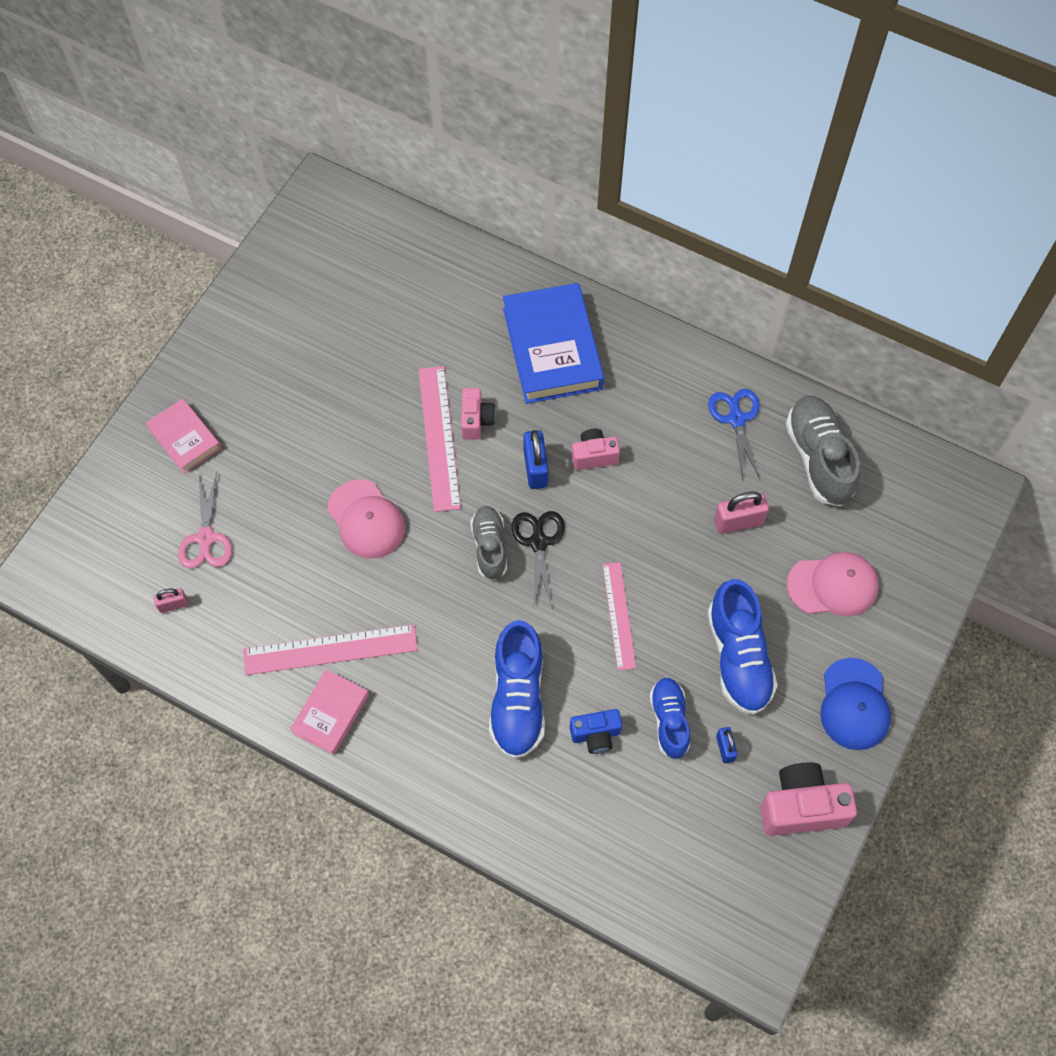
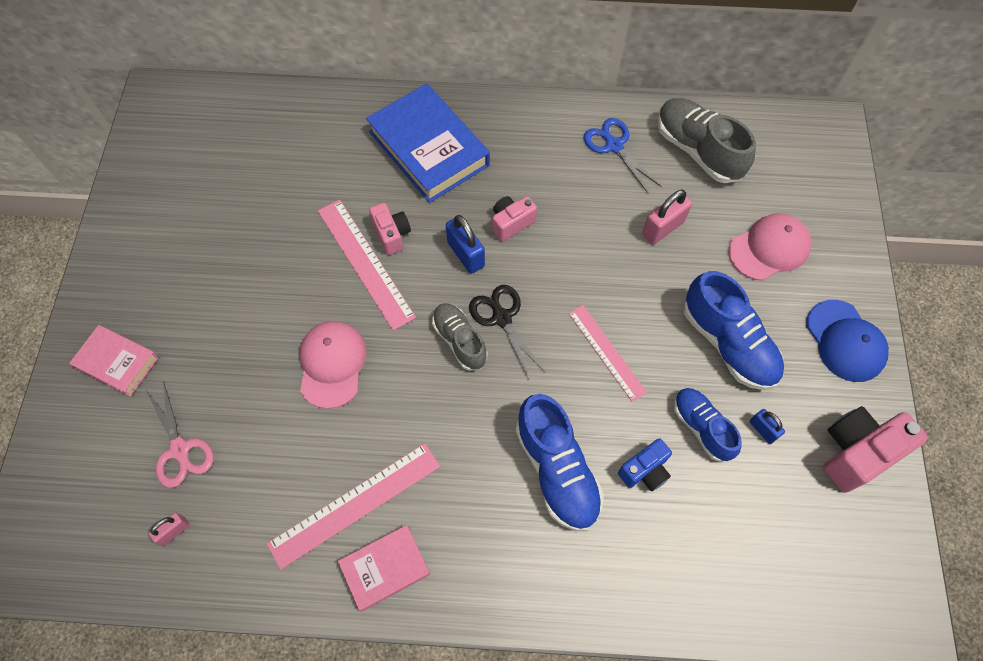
camera: 25 degrees left, 0 degrees up
(331, 714) = (385, 568): pink book -> pink book turned 60 degrees clockwise
(366, 519) = (332, 364): pink cap -> pink cap turned 120 degrees counterclockwise

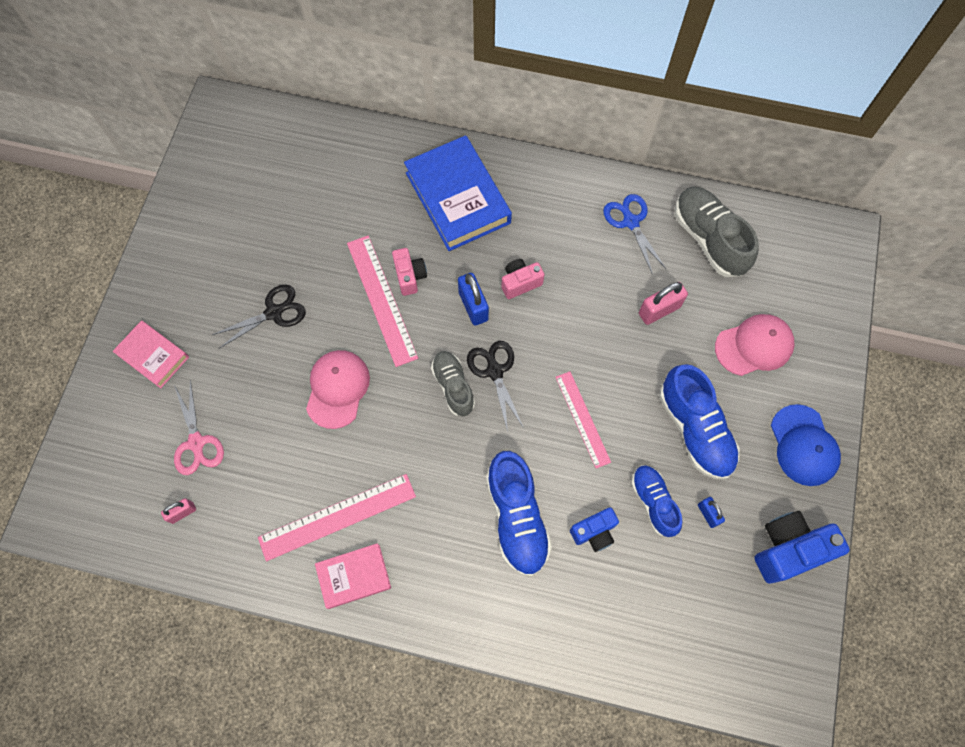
camera: 10 degrees right, 5 degrees up
(248, 294) = (274, 312): none -> black scissors
(856, 452) = (788, 549): pink camera -> blue camera

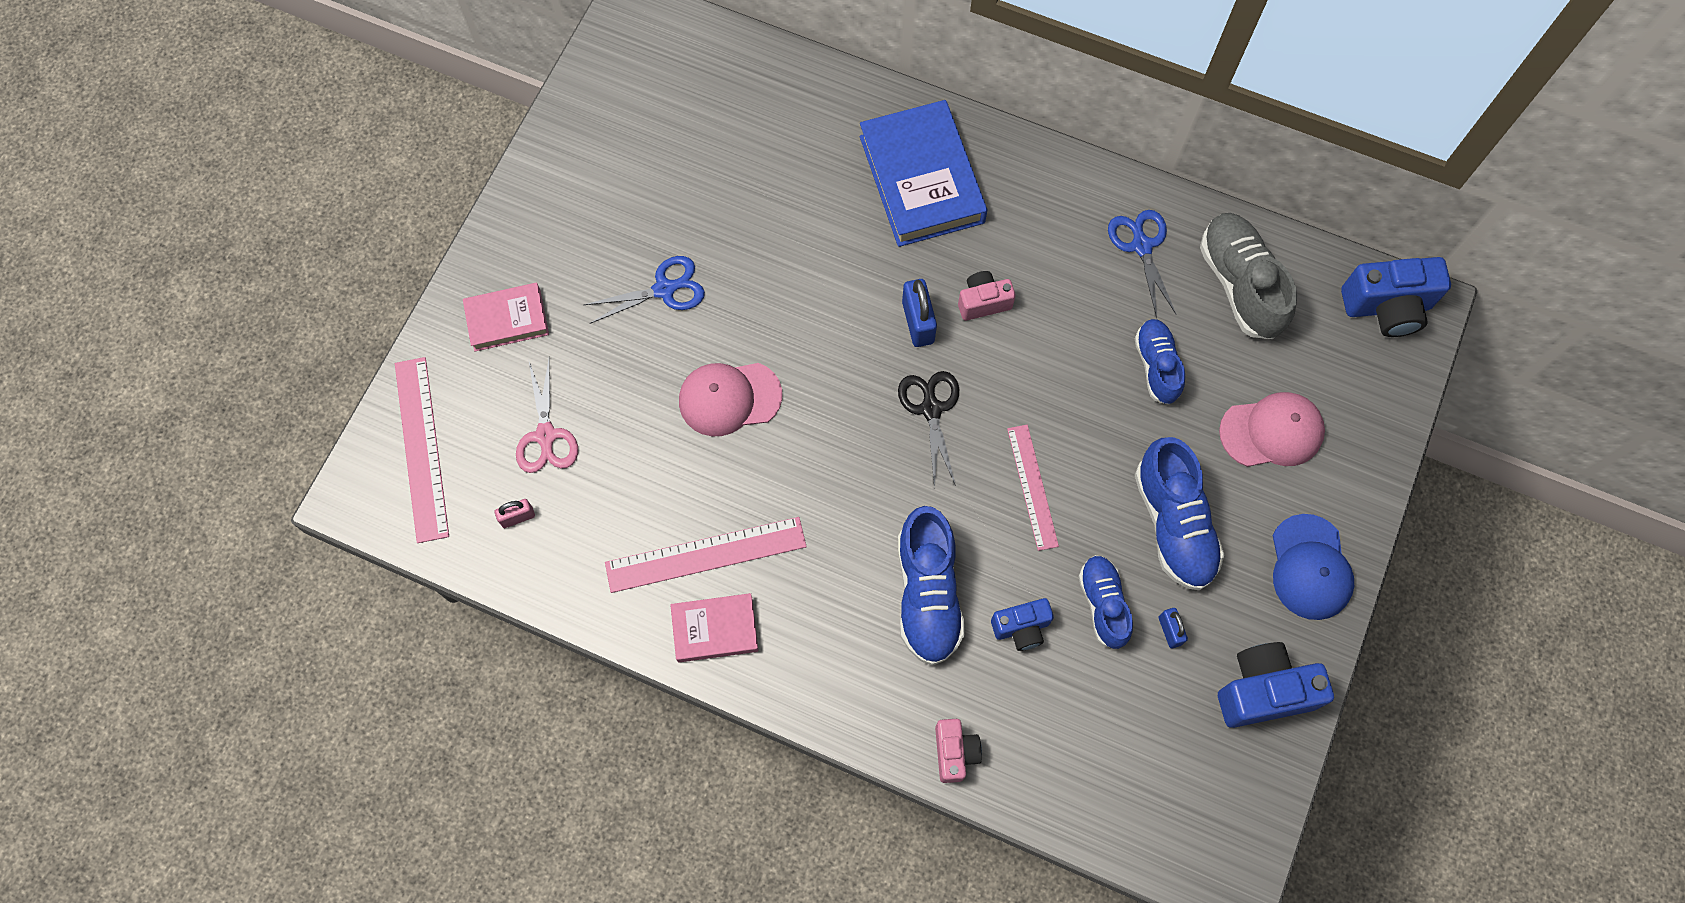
camera: 10 degrees right, 0 degrees up
(153, 356) = (507, 319): pink book -> pink book turned 60 degrees counterclockwise
(274, 312) = (664, 289): black scissors -> blue scissors
(337, 389) = (729, 398): pink cap -> pink cap turned 120 degrees counterclockwise
(382, 299) = (803, 295): pink ruler -> pink ruler (422, 448)
(410, 276) = (843, 271): pink camera -> pink camera (954, 752)
(453, 386) = (875, 419): grey shoe -> none
(659, 310) = (1156, 366): pink padlock -> blue shoe
(819, 239) = (1386, 307): none -> blue camera

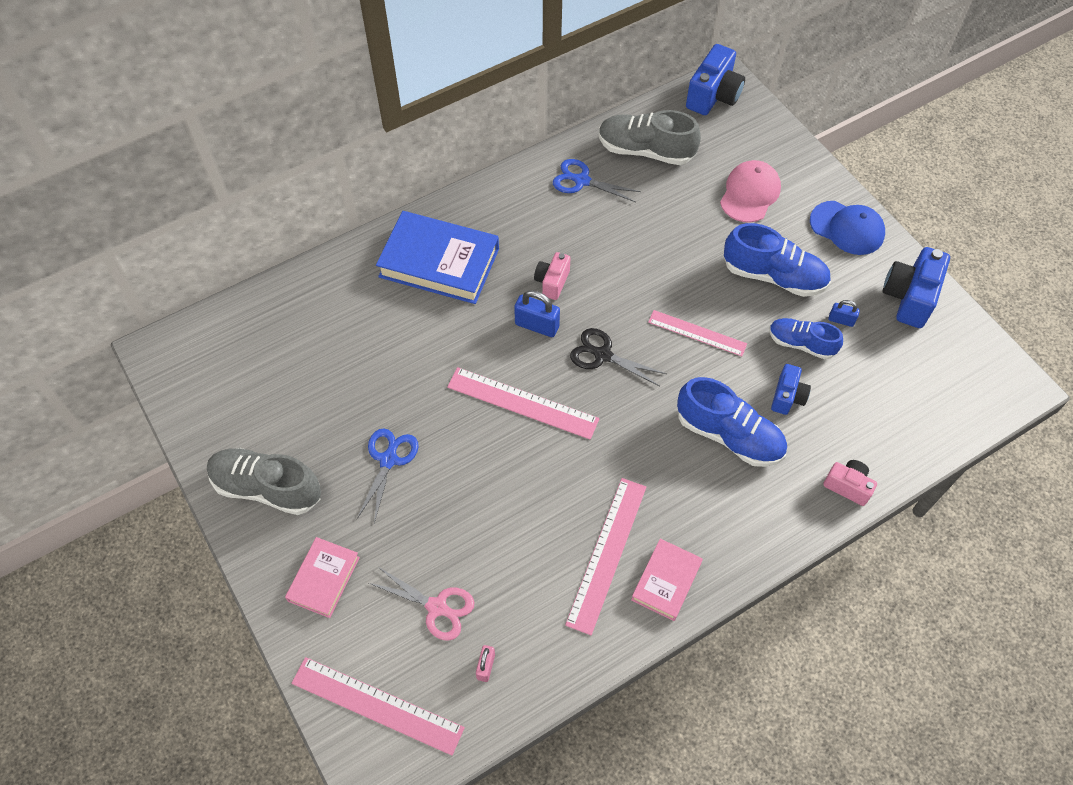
camera: 55 degrees left, 10 degrees down
(562, 207) = (267, 488): none -> grey shoe
(729, 398) = (503, 468): pink cap -> none
(816, 368) = (522, 402): none -> pink ruler
(1156, 366) = (666, 222): blue shoe -> none

